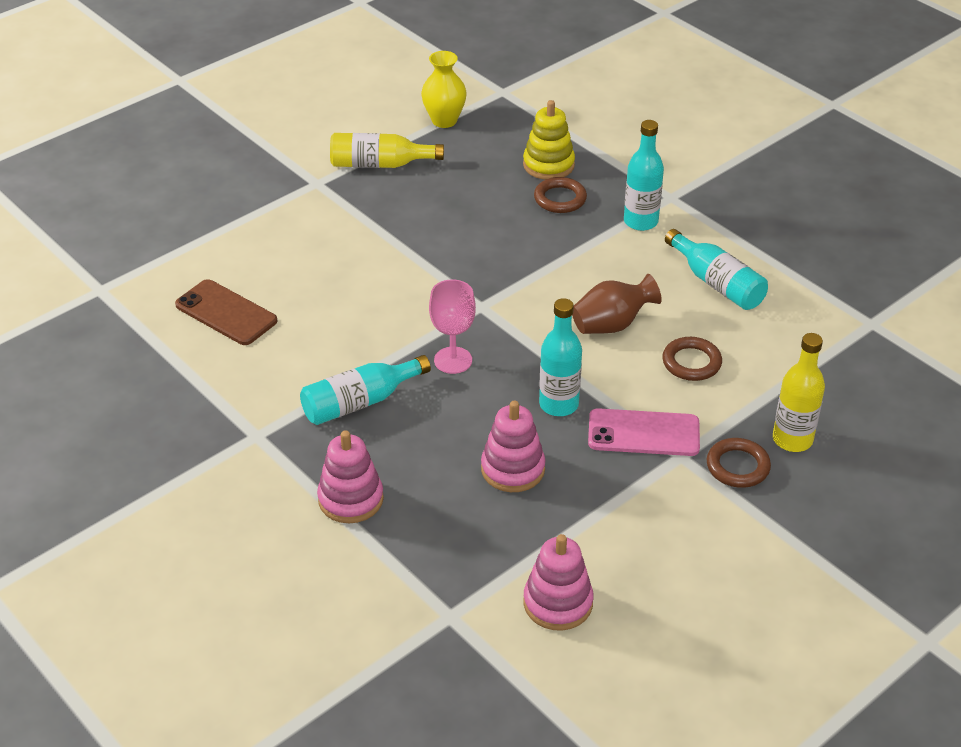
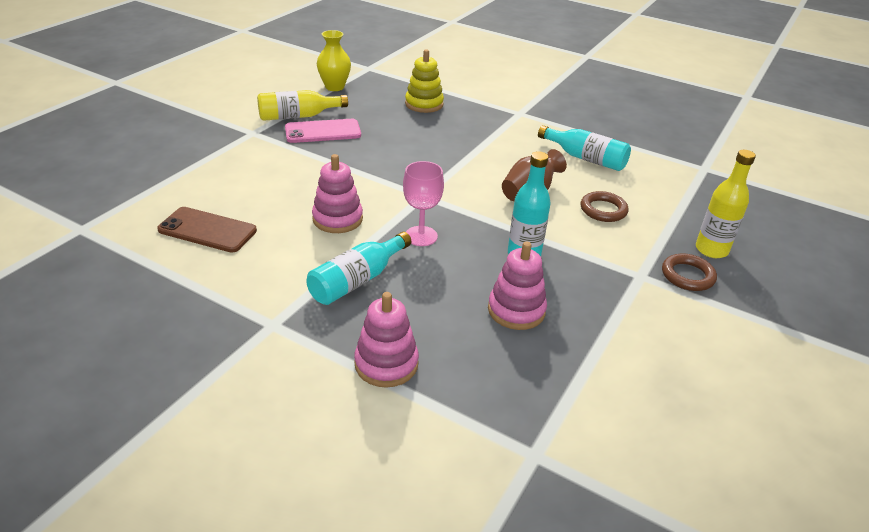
camera: 20 degrees left, 5 degrees down
(558, 603) = (623, 418): pink stacking toy -> pink stacking toy (337, 219)
(560, 199) = (443, 122): brown ring -> none
(640, 221) = (508, 129): turquoise bottle -> none
(643, 433) = (602, 264): pink phone -> pink phone (323, 131)

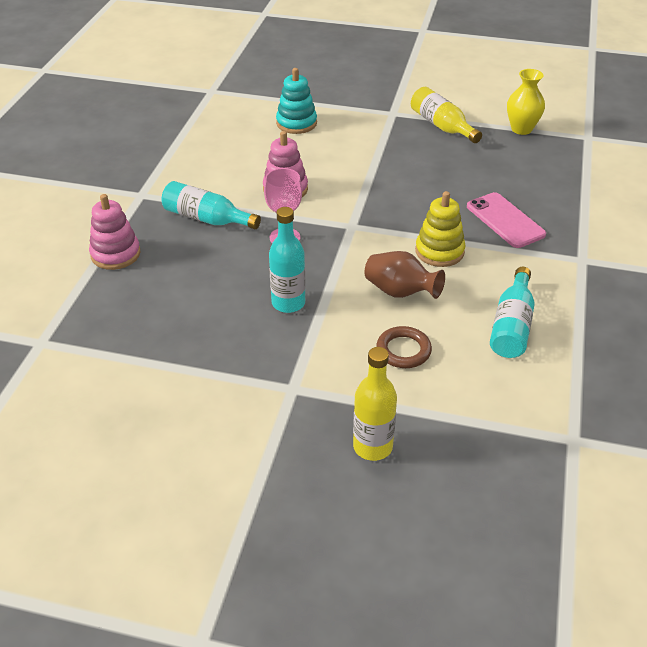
camera: 75 degrees right, 5 degrees up
(207, 230) = (236, 137): brown phone -> none
(217, 187) = (296, 123): none -> turquoise stacking toy
(323, 131) = (424, 146): pink phone -> pink phone (505, 220)
(424, 104) = (537, 189): yellow stacking toy -> yellow stacking toy (439, 251)
(516, 310) = (203, 310): pink stacking toy -> none
(687, 276) = (310, 426): brown ring -> none

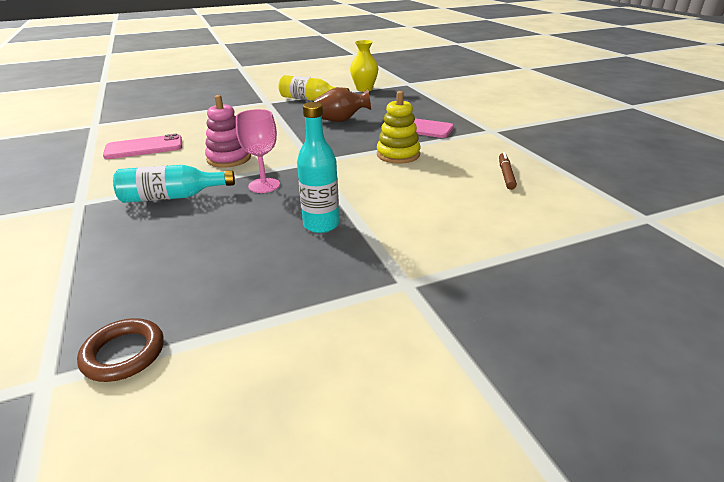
camera: 35 degrees left, 10 degrees down
(115, 254) = (88, 255): pink stacking toy -> none
(229, 143) = (144, 147): none -> pink phone
(296, 123) = (195, 123): turquoise stacking toy -> none
(372, 447) = (535, 294): yellow bottle -> none
(400, 292) = (403, 185): brown vase -> brown vase (341, 120)
(403, 350) = (457, 217): brown ring -> brown ring (123, 353)
(512, 326) = (506, 175): turquoise bottle -> brown marker

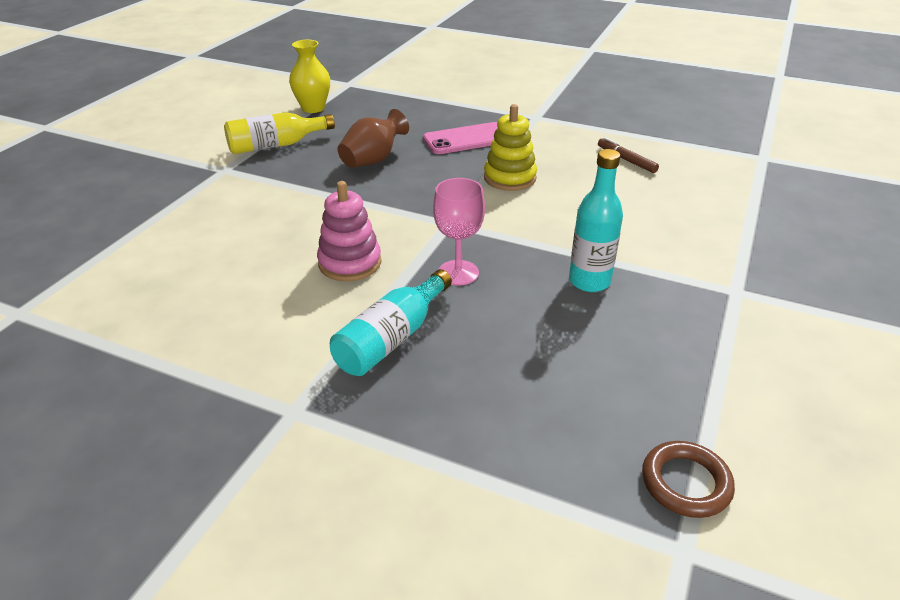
camera: 45 degrees left, 5 degrees up
(144, 147) = (199, 304): pink phone -> none

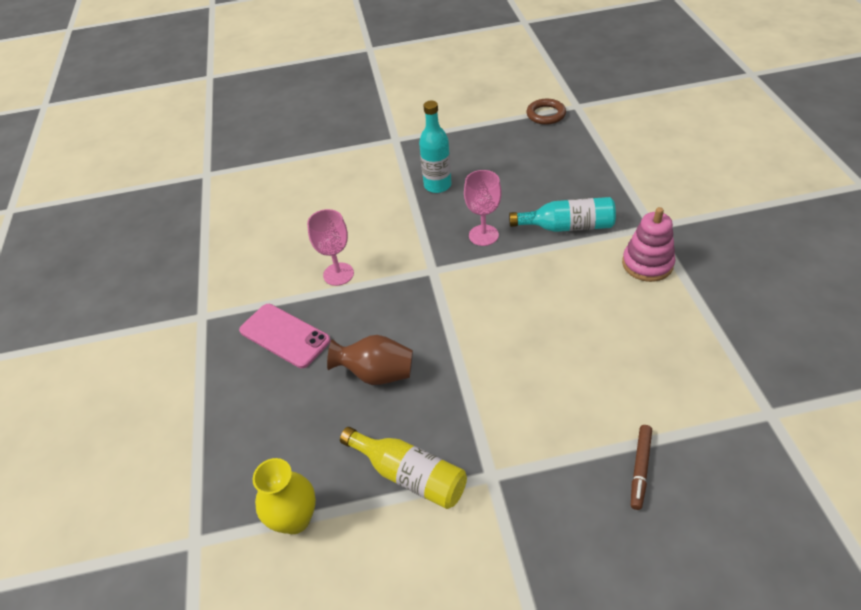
camera: 120 degrees left, 10 degrees up
(350, 263) = (526, 287): pink stacking toy -> pink stacking toy (647, 264)
(509, 178) = (338, 274): yellow stacking toy -> pink goblet
(626, 160) = (258, 230): brown marker -> brown marker (640, 469)

